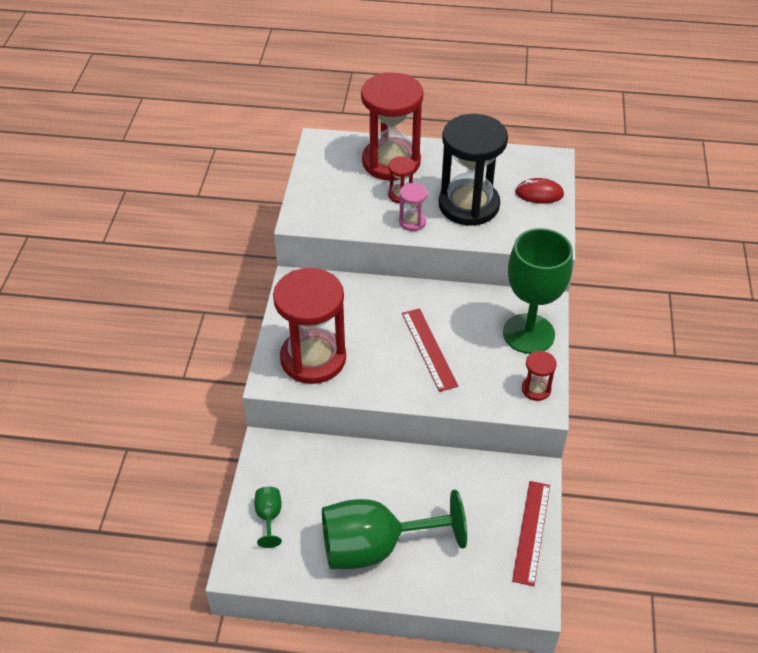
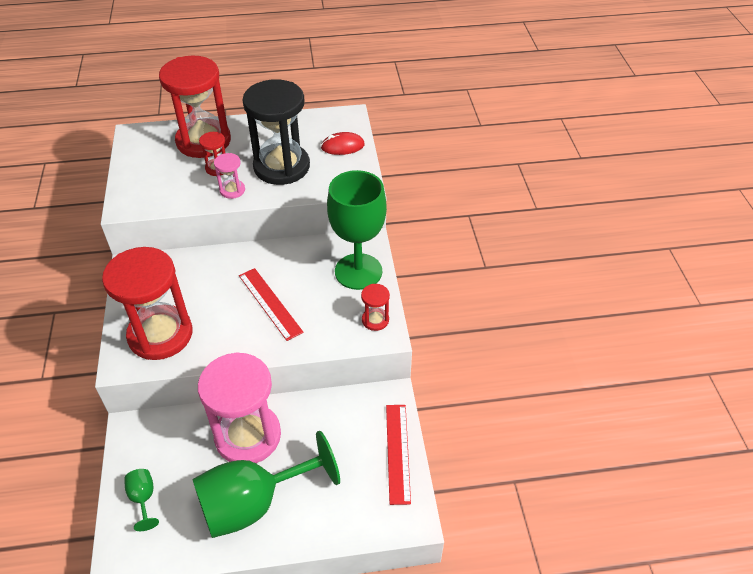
camera: 15 degrees left, 0 degrees up
(381, 480) = (248, 436): none -> pink hourglass

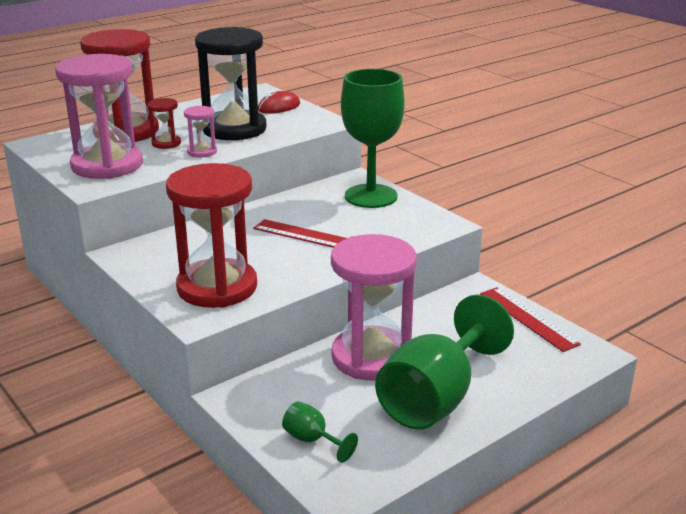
camera: 30 degrees left, 20 degrees down
(155, 182) = (107, 165): none -> pink hourglass
(375, 320) = (426, 218): red hourglass -> none

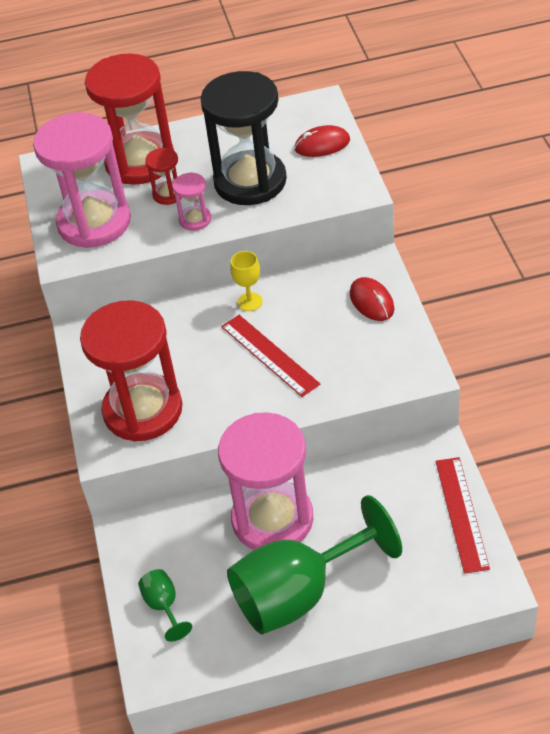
camera: 30 degrees right, 20 degrees up
(267, 212) = (250, 302): none -> yellow goblet
(371, 196) = (371, 301): green goblet -> red mouse

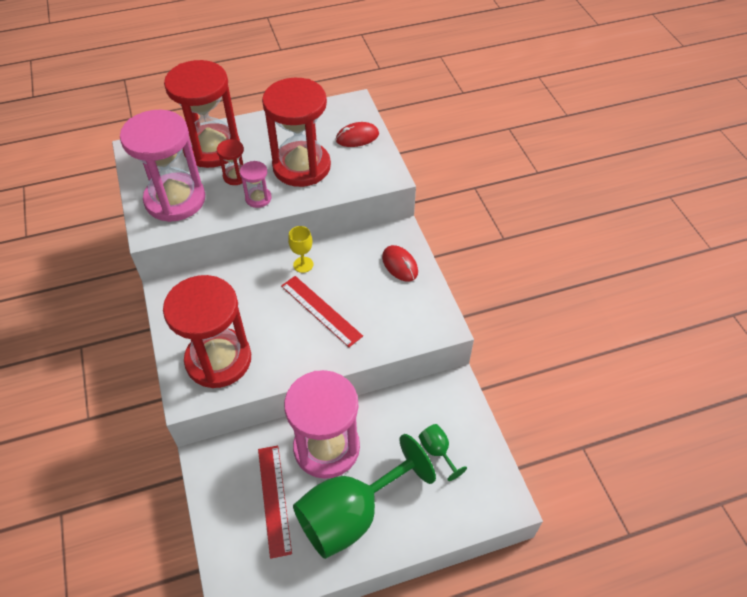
camera: 10 degrees left, 5 degrees up
(164, 606) = (239, 529): green goblet -> green goblet (437, 451)
(250, 181) = (301, 166): black hourglass -> red hourglass
(462, 513) = (477, 440): red ruler -> red ruler (274, 499)

